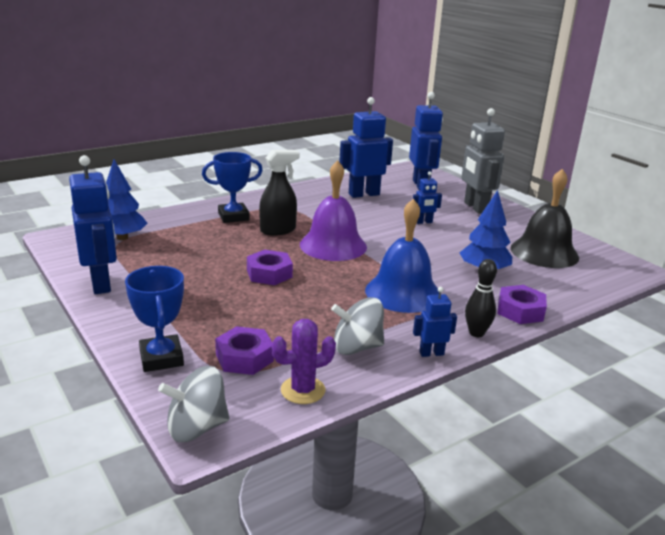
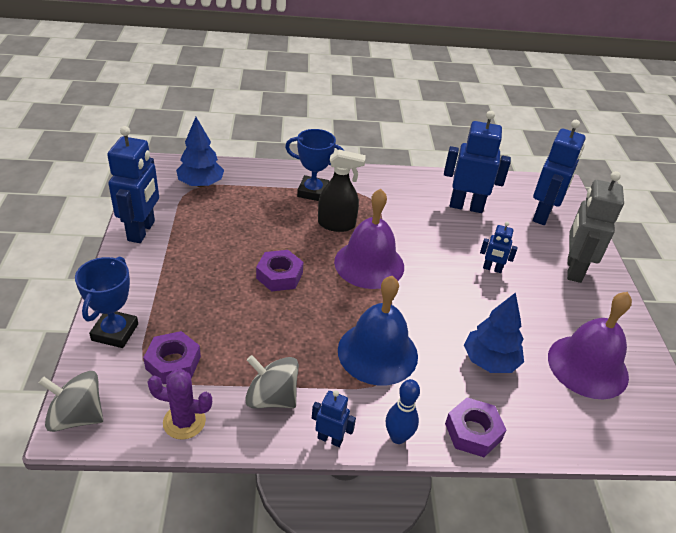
camera: 30 degrees right, 15 degrees up
(476, 333) = (398, 437): black bowling pin -> blue bowling pin
(544, 252) = (587, 366): black bell -> purple bell

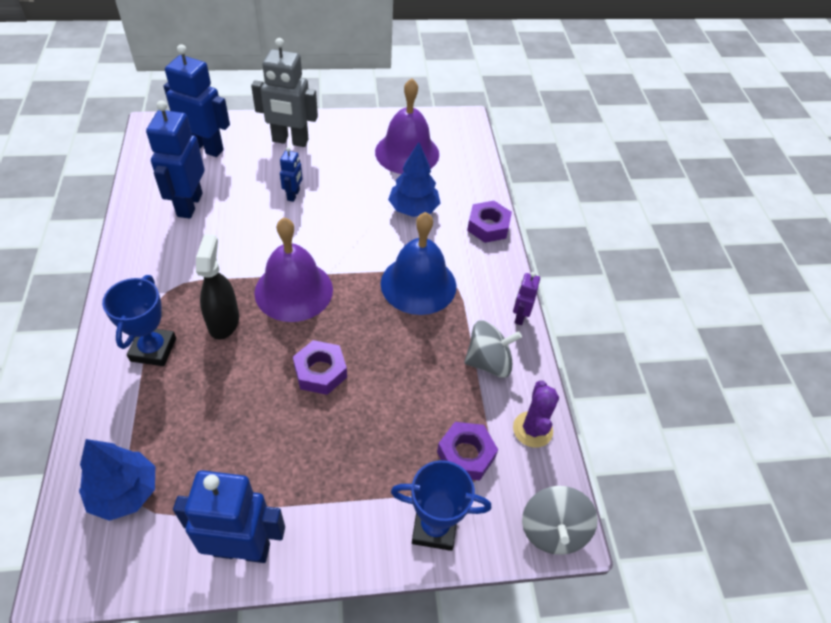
camera: 95 degrees left, 10 degrees up
(271, 398) = (488, 362): grey spinning top -> grey spinning top turned 120 degrees counterclockwise
(330, 439) = (519, 316): blue robot -> purple robot
(398, 437) = (505, 272): blue bowling pin -> none

